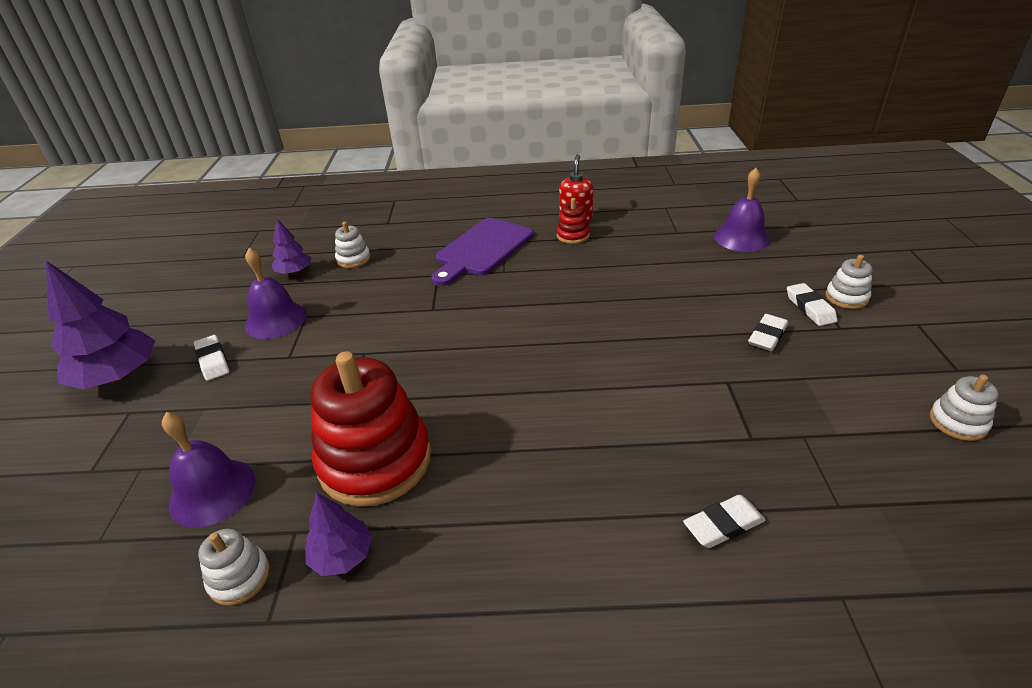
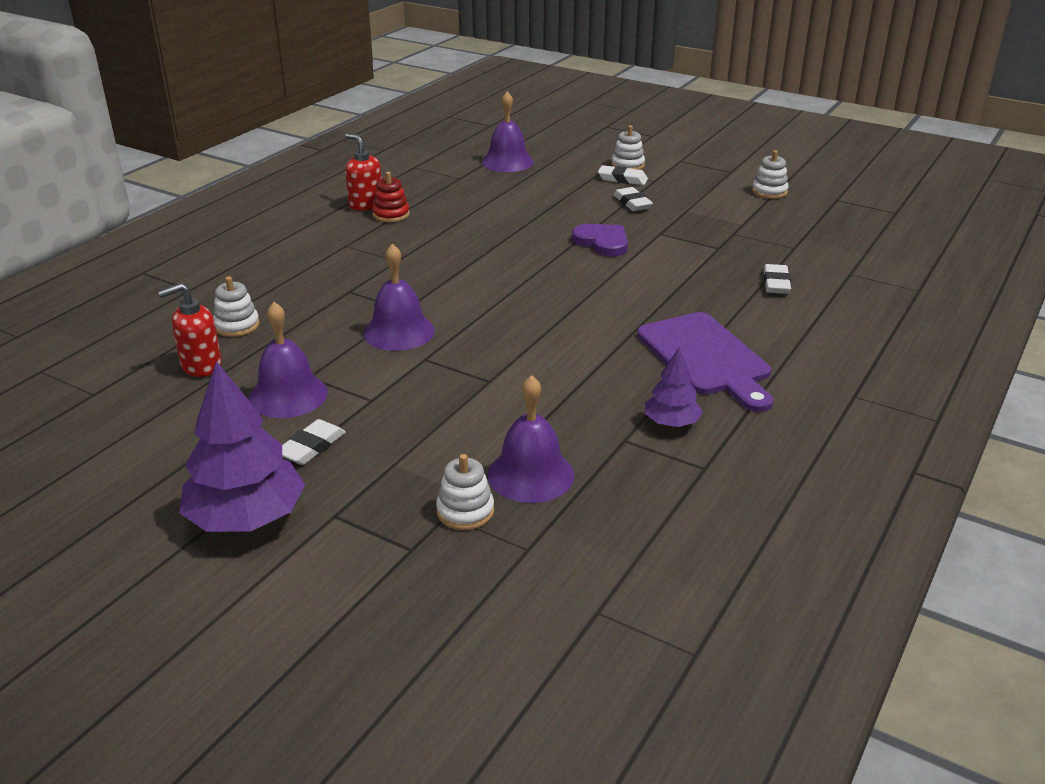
camera: 60 degrees left, 5 degrees down
(213, 361) = (311, 447): white eraser -> white eraser turned 60 degrees counterclockwise
(239, 577) = (649, 474): white stacking toy -> white stacking toy (465, 511)
(294, 272) = (201, 366): purple tree -> red soap dispenser
(375, 461) = (583, 386): red stacking toy -> none
(395, 322) = (399, 332): none -> purple bell
(482, 249) = (341, 258): purple cutting board -> purple cutting board (706, 358)
(659, 354) = (602, 242): none -> purple heart

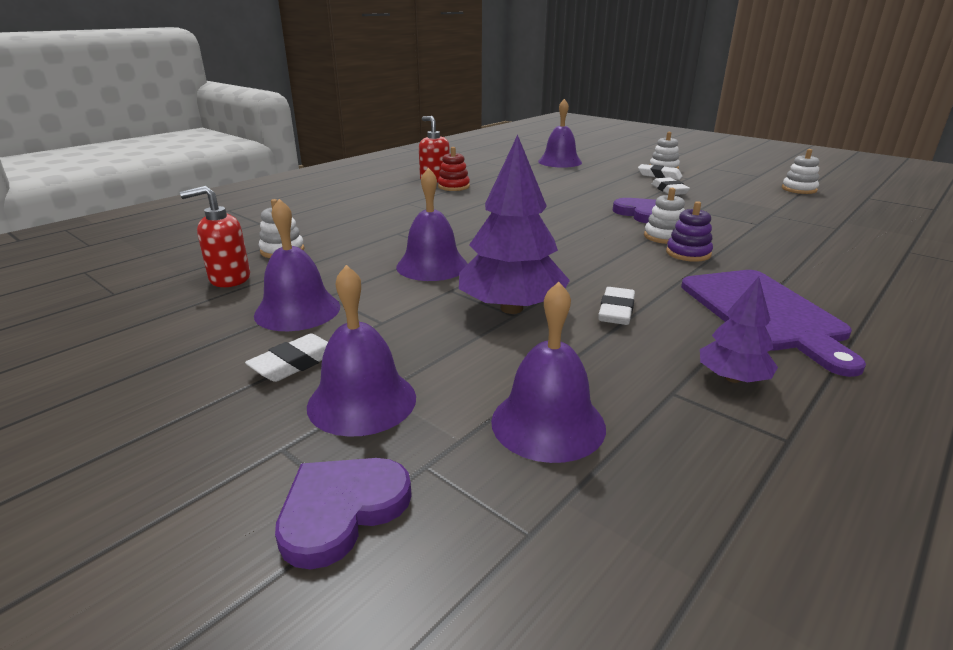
camera: 10 degrees right, 5 degrees down
(247, 518) = (174, 439): purple tree -> purple tree (511, 308)
(381, 473) = (362, 401): none -> purple bell
(397, 550) = (341, 510): none -> purple heart
(465, 511) = (452, 464): white stacking toy -> white stacking toy (664, 237)
(646, 294) = (688, 253): none -> purple stacking toy
(776, 283) = (827, 254): white eraser -> white eraser (616, 311)

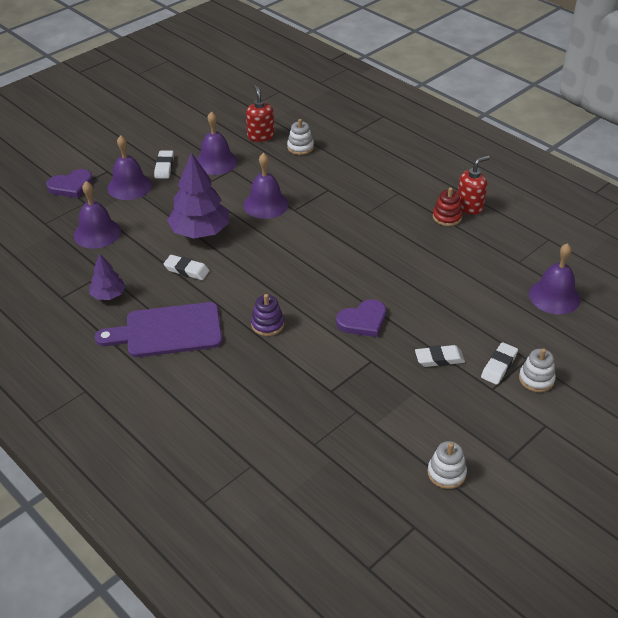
camera: 95 degrees right, 15 degrees up
(295, 363) = (164, 167): white eraser -> white eraser turned 45 degrees clockwise
(341, 510) = (71, 186): purple heart -> purple heart turned 105 degrees clockwise
(664, 237) = (304, 320): white stacking toy -> none

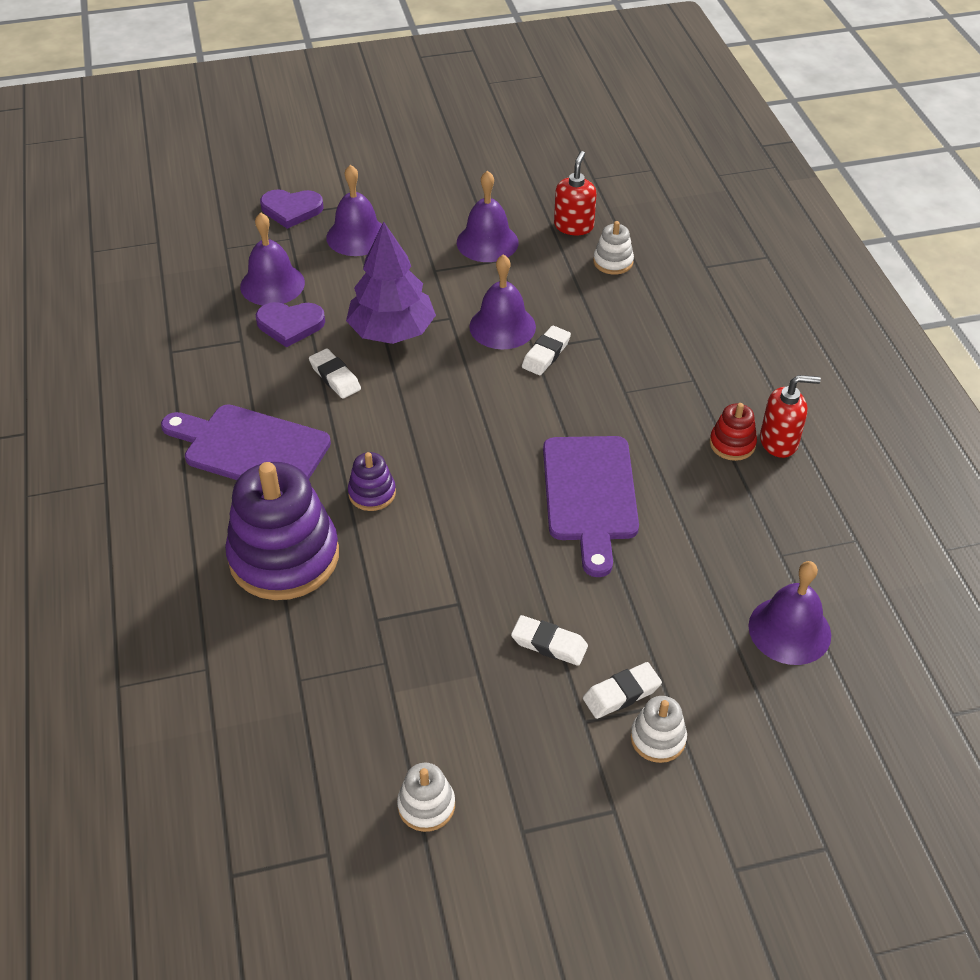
camera: 30 degrees right, 5 degrees up
(108, 295) = (222, 371): purple tree -> none
(164, 167) = (418, 225): white eraser -> white eraser (546, 354)
(244, 382) = (284, 557): none -> purple stacking toy
(363, 321) = (493, 543): purple heart -> purple heart (290, 325)
(394, 273) = (590, 494): none -> purple cutting board

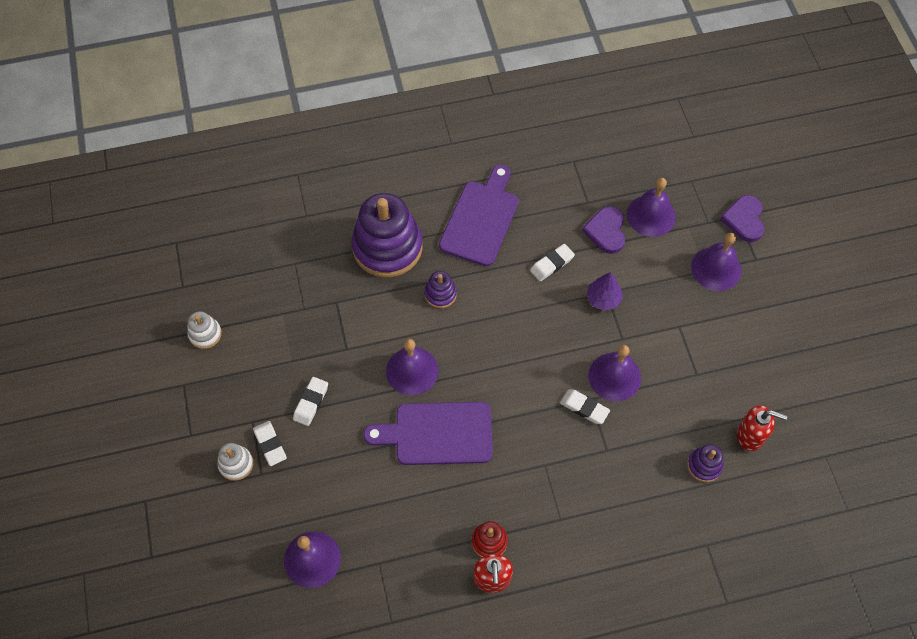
camera: 90 degrees right, 15 degrees up
(392, 331) = (603, 298): purple tree -> purple tree, size x0.54
(487, 242) = (719, 365): purple bell -> purple bell (412, 371)
(613, 262) = (704, 465): white stacking toy -> purple stacking toy

